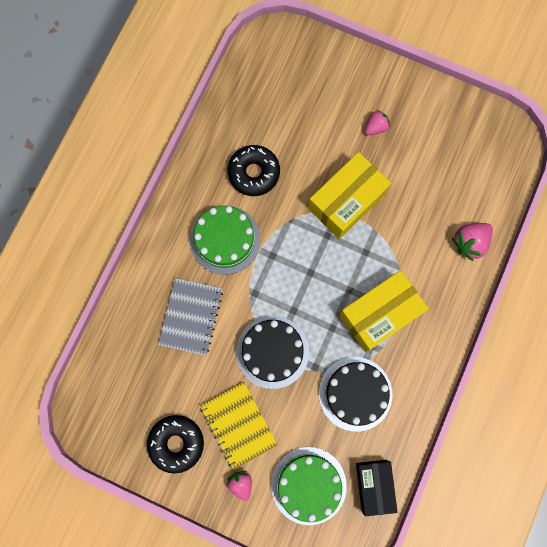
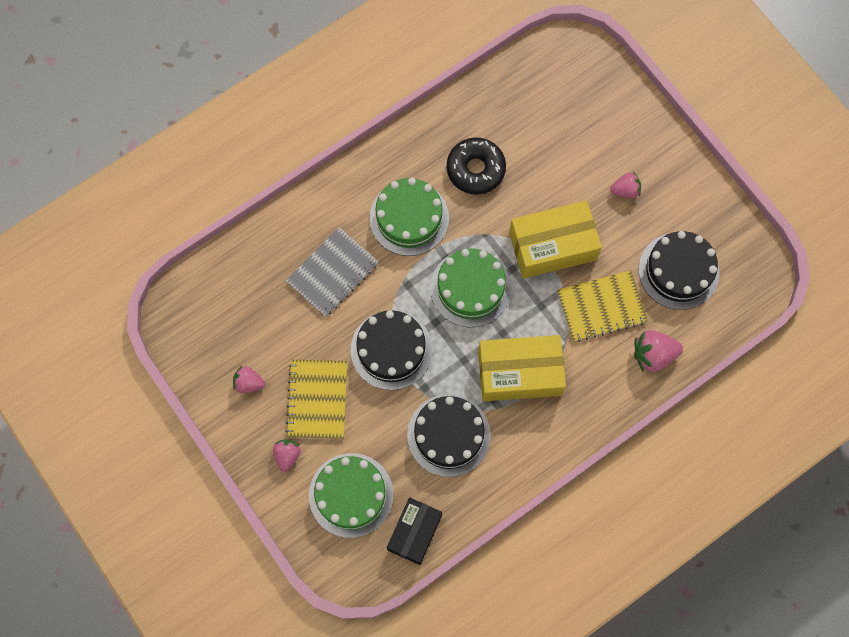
camera: 30 degrees right, 5 degrees down
(176, 443) = (248, 383): black donut -> pink strawberry
(304, 268) = (470, 288): none -> green cake
(410, 227) = (601, 307): none -> yellow notebook
(450, 168) = (678, 271): none -> black cake

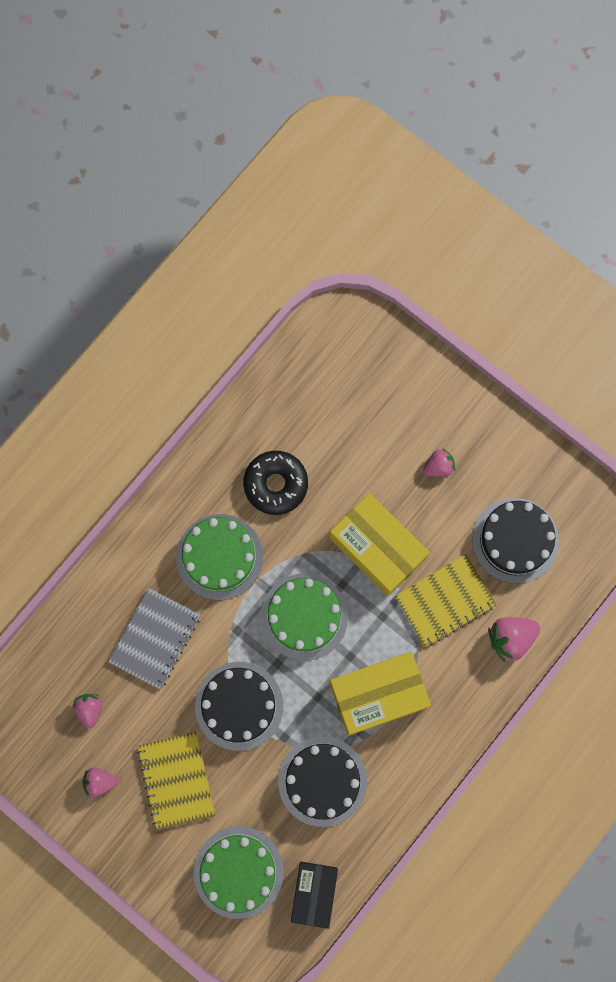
camera: 15 degrees left, 5 degrees up
(287, 456) = (161, 848): pink strawberry -> pink strawberry (89, 709)
(552, 246) = (377, 548): yellow box -> yellow box turned 75 degrees clockwise

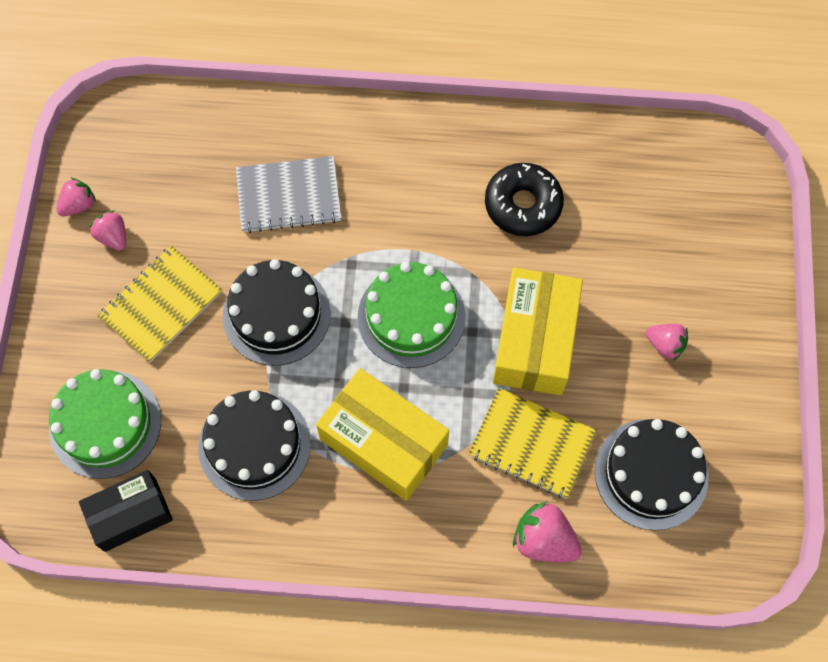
camera: 55 degrees right, 10 degrees down
(89, 709) = (179, 183): pink strawberry -> pink strawberry (79, 205)
(219, 557) = (412, 201): green cake -> none

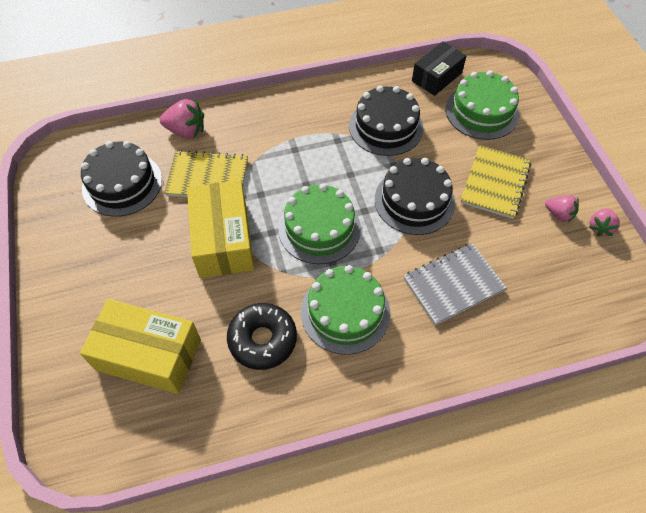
camera: 160 degrees right, 10 degrees down
(384, 442) = (306, 151): yellow box -> yellow box (148, 355)
(422, 205) = (345, 312): none -> green cake
(665, 345) = (123, 267): pink strawberry -> none

